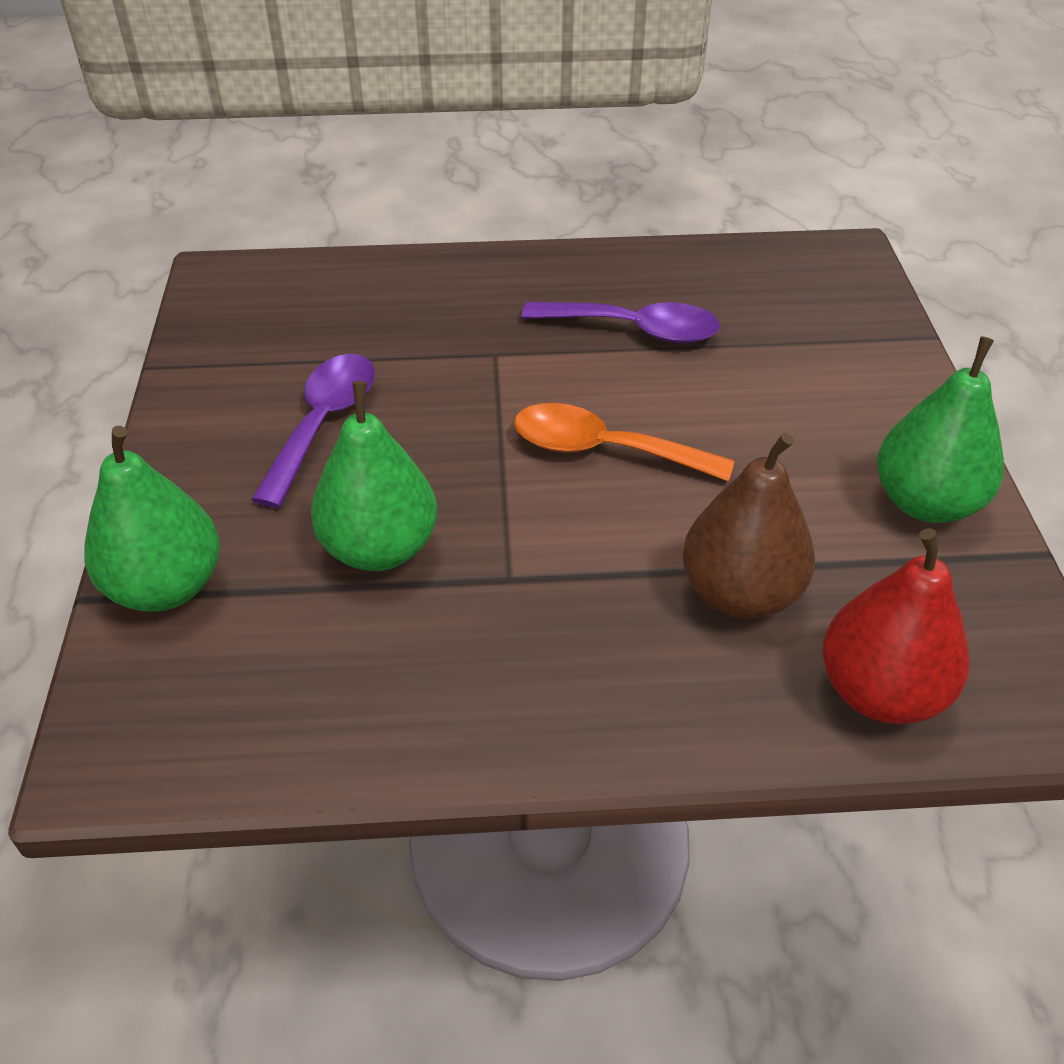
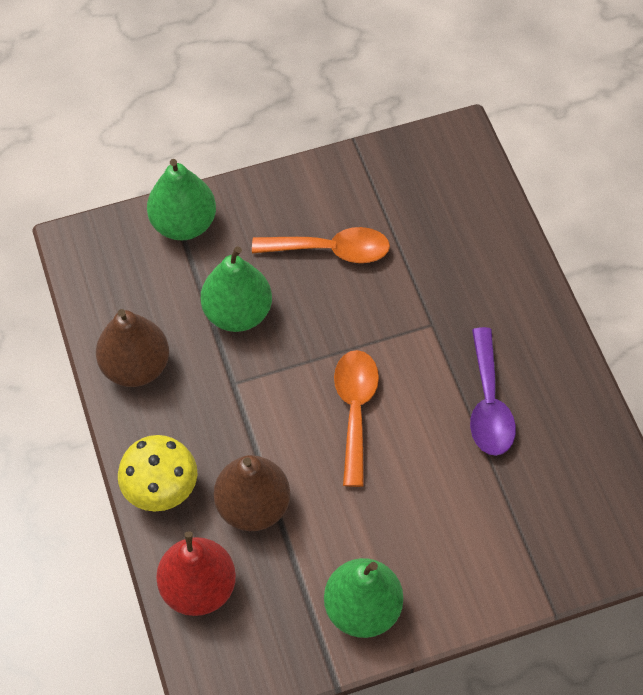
camera: 75 degrees right, 15 degrees up
(323, 423) = (331, 250): purple spoon -> orange spoon
(423, 707) = (136, 366): none -> brown pear
(684, 712) = (161, 489): none -> yellow mushroom

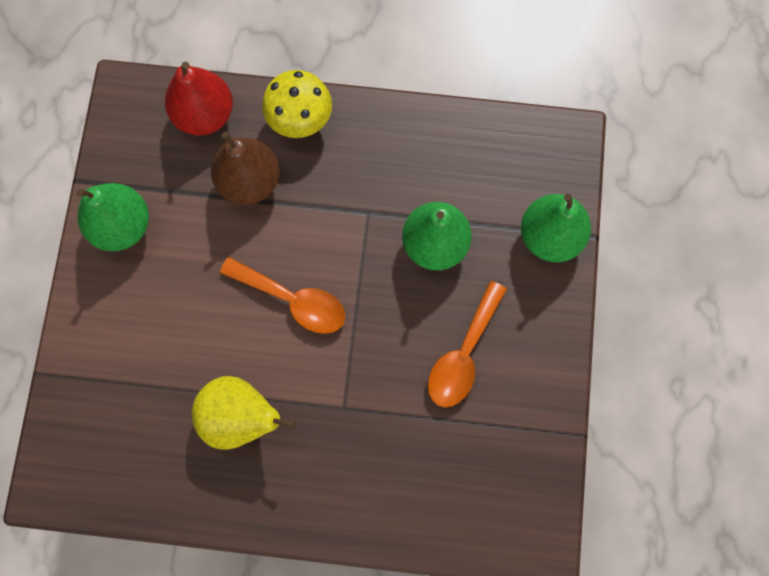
camera: 115 degrees right, 15 degrees up
(136, 366) = (421, 142): brown pear -> none
(488, 404) = (241, 417): purple spoon -> yellow pear

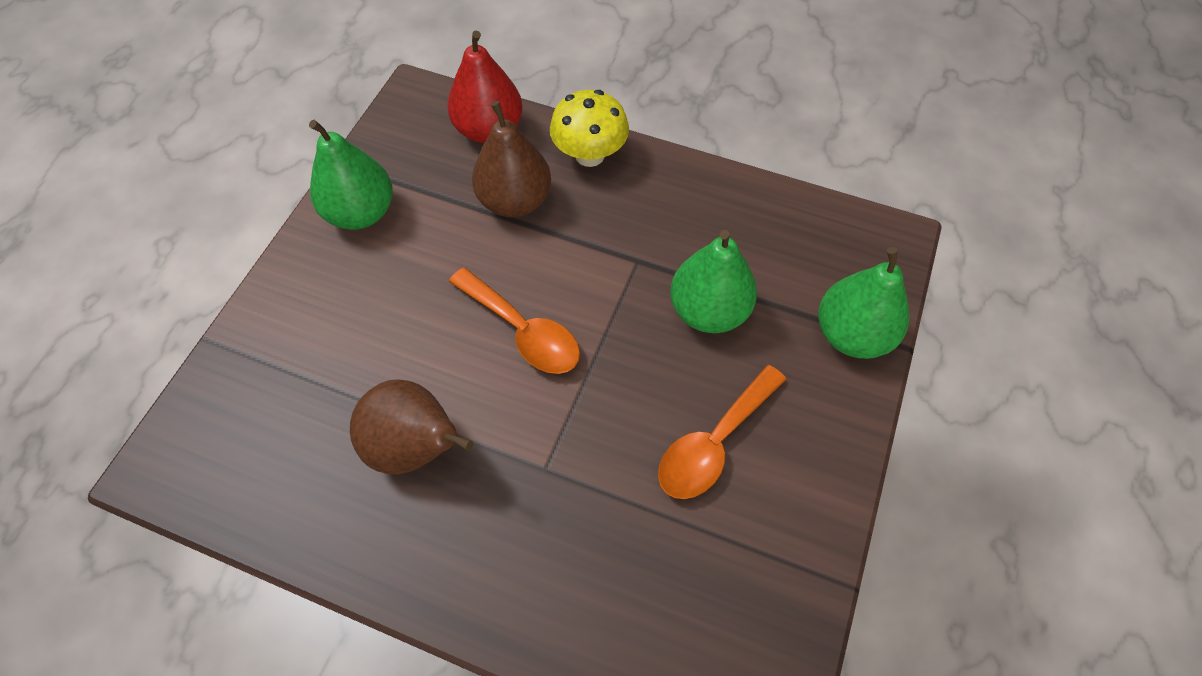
camera: 15 degrees right, 15 degrees down
(241, 417) = (416, 447): yellow pear -> brown pear

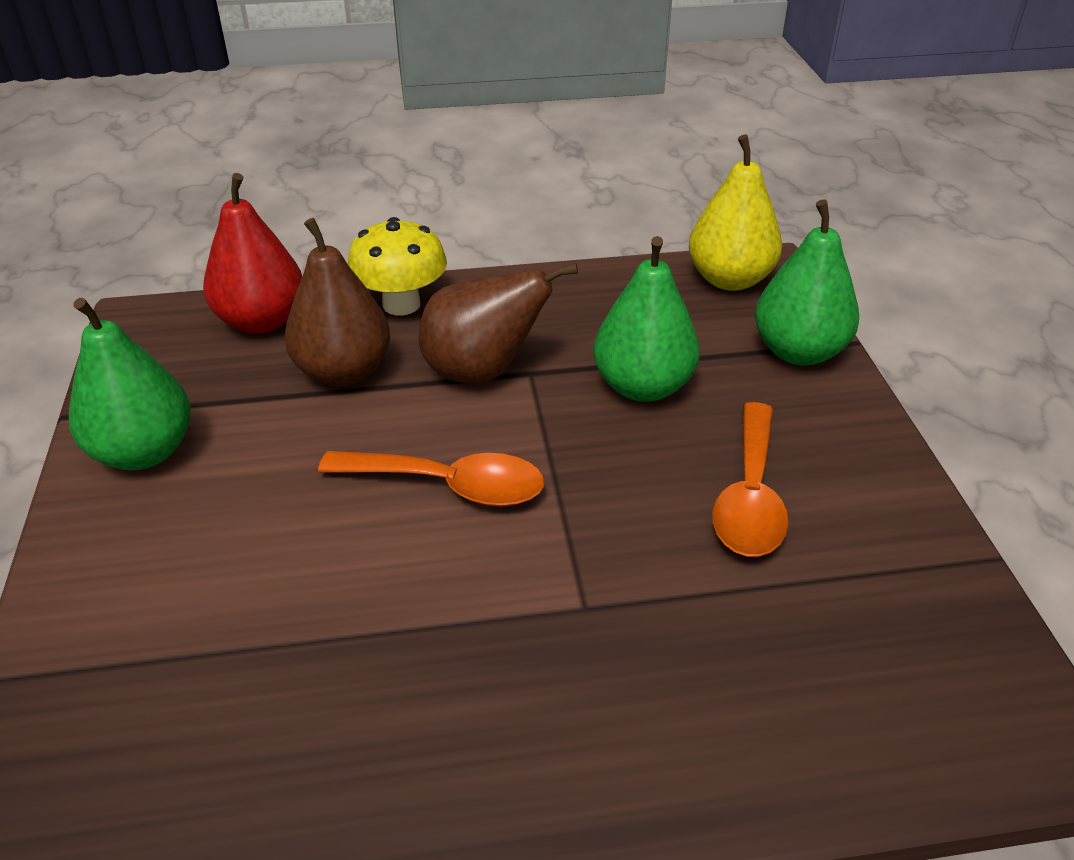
camera: 30 degrees left, 20 degrees down
(416, 447) = (400, 662): brown pear -> brown pear (482, 371)
(853, 238) = (729, 279): none -> yellow pear

